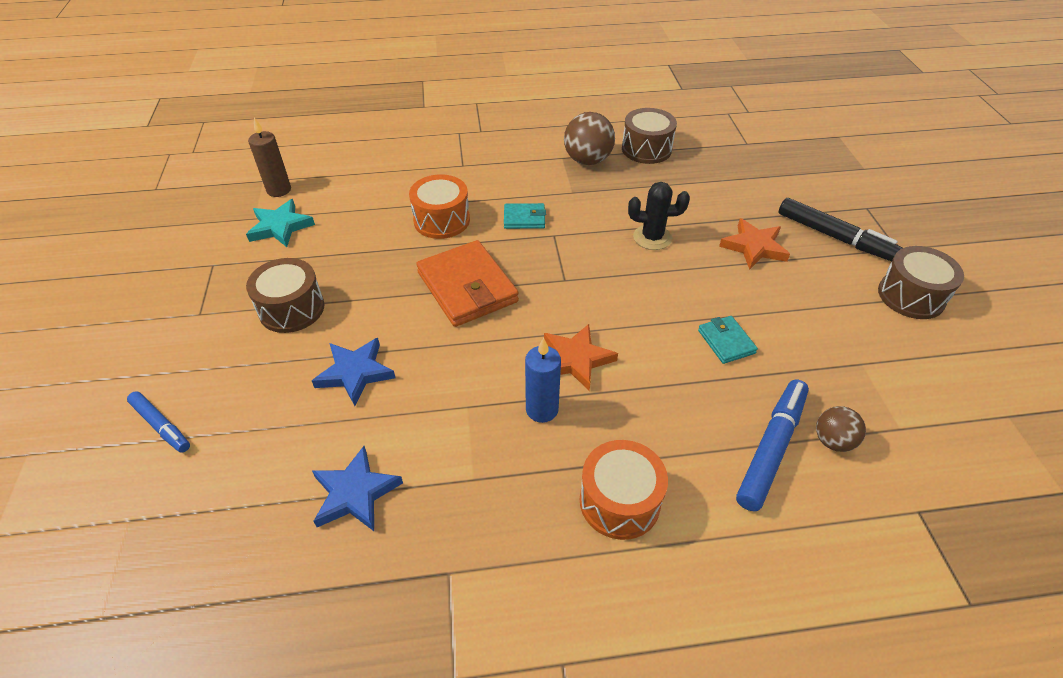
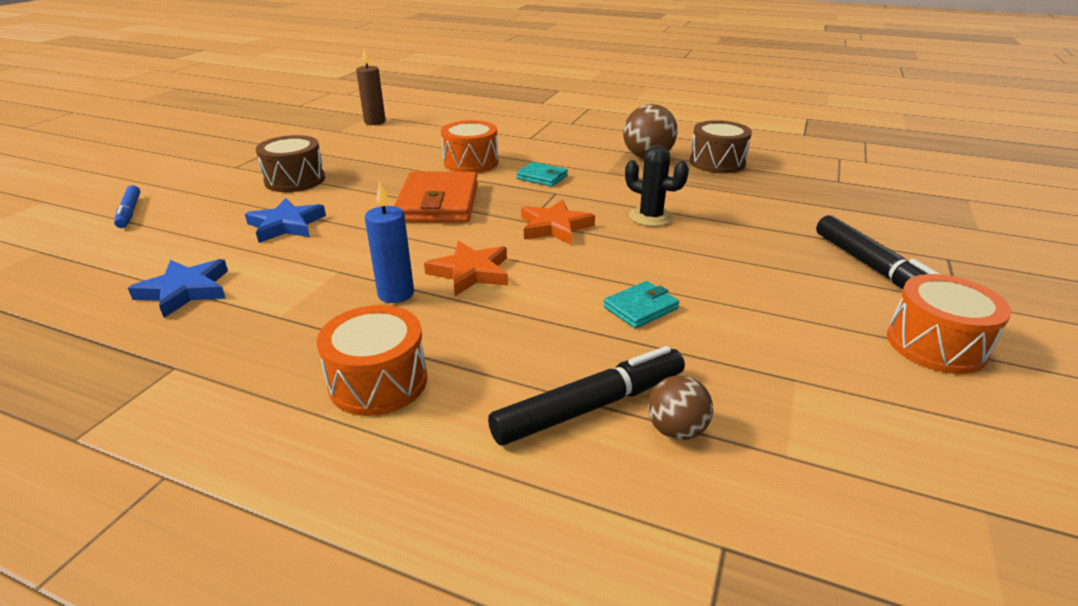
camera: 30 degrees right, 15 degrees down
(280, 227) = (349, 139): turquoise star -> none
(726, 342) = (640, 308): turquoise wallet -> turquoise wallet turned 45 degrees clockwise
(754, 247) = (759, 251): orange star -> orange star (554, 227)
(771, 448) = (590, 406): blue marker -> black marker
(911, 296) = (935, 345): brown drum -> orange drum

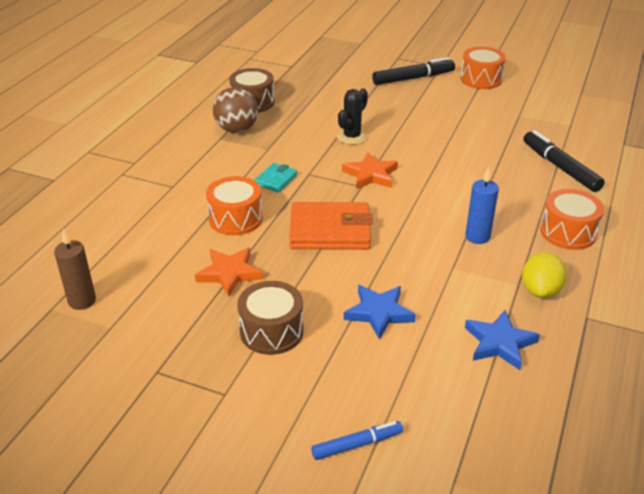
camera: 90 degrees left, 5 degrees up
(254, 333) = (540, 291): none -> yellow lemon
(470, 272) = (442, 208): orange star -> orange star (229, 273)
(640, 308) = (470, 149): turquoise wallet -> none
(676, 430) = (566, 147): brown ball -> none

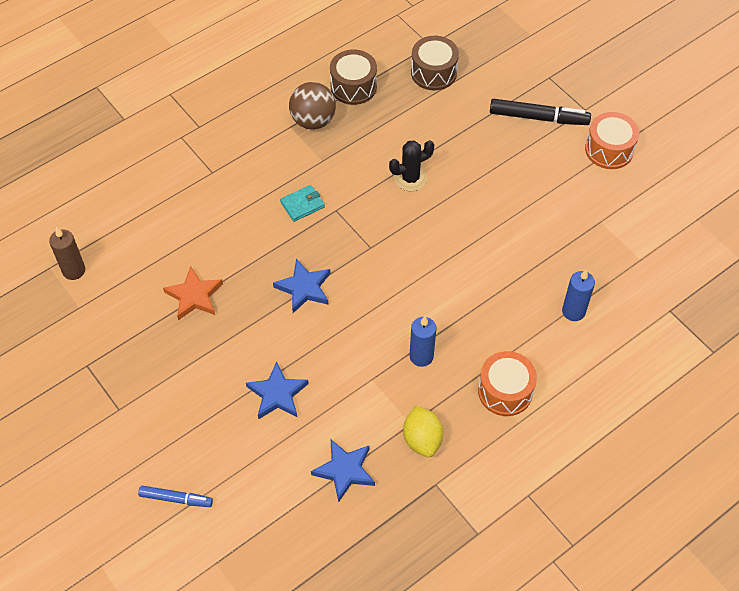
camera: 30 degrees right, 20 degrees up
(235, 219) = (238, 237): orange drum -> none
(271, 331) = (187, 370): brown drum -> brown drum (433, 72)
(330, 230) = (304, 288): orange wallet -> blue star
(370, 175) = (389, 237): orange star -> none
(540, 291) = (422, 439): yellow lemon -> yellow lemon turned 60 degrees counterclockwise
(560, 167) = (573, 311): black marker -> blue candle

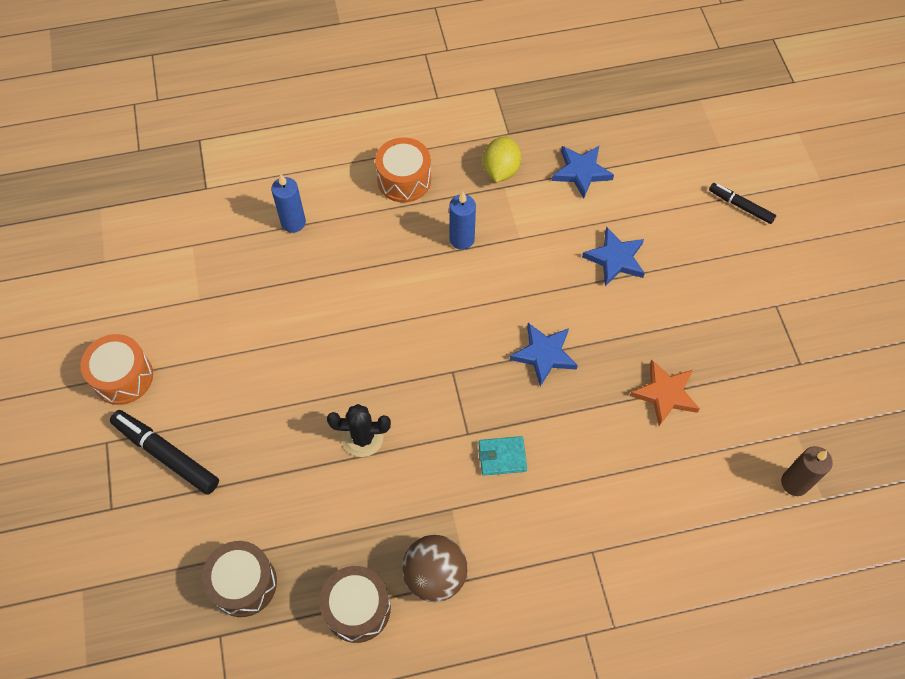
camera: 155 degrees left, 5 degrees up
(176, 499) = (740, 206): blue marker -> black marker

